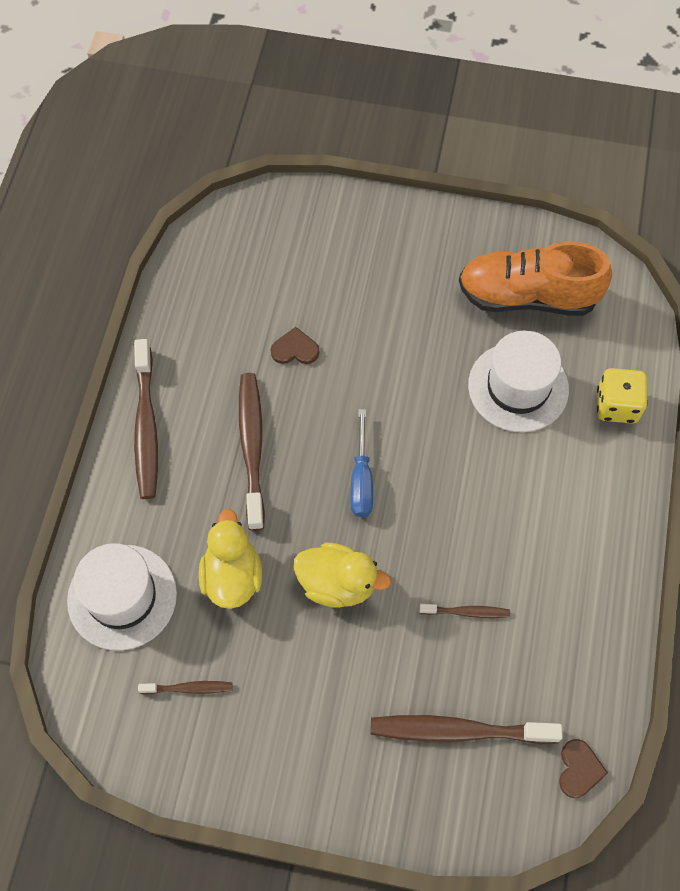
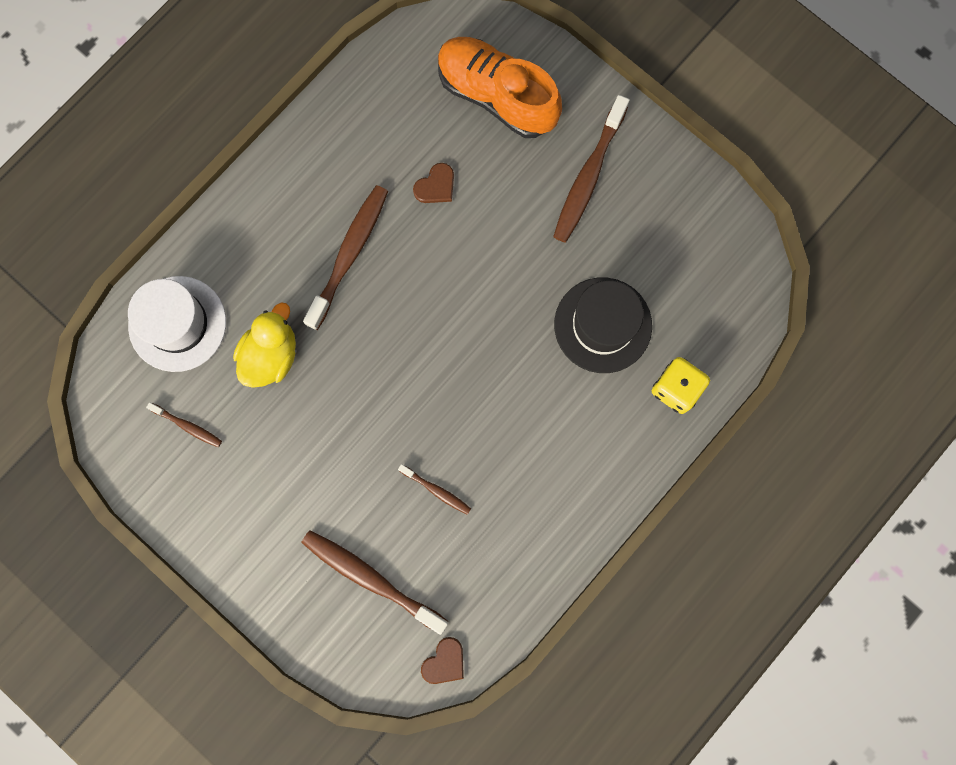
camera: 30 degrees right, 15 degrees up
(146, 427) = (274, 188): brown toothbrush -> brown toothbrush (588, 176)
(295, 349) = (436, 186): brown heart -> brown heart turned 105 degrees clockwise
(337, 584) = (349, 409): yellow duck -> none
(361, 479) = (421, 332): blue screwdriver -> none
(518, 387) = (603, 325): white hat -> black hat
(527, 296) = (665, 247): orange shoe -> orange shoe (496, 96)

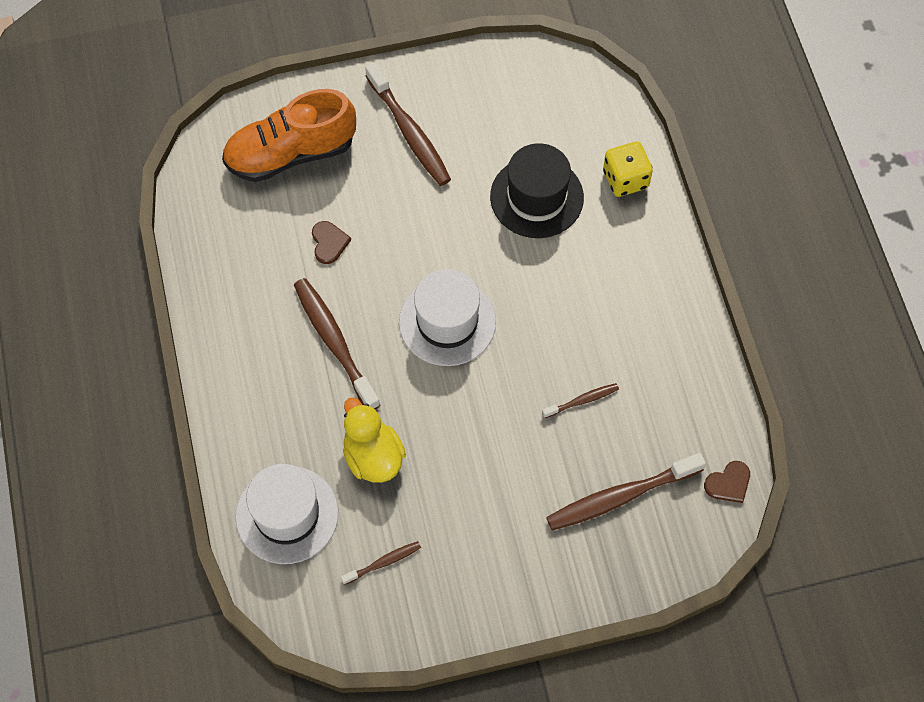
camera: 55 degrees left, 15 degrees down
(431, 331) = (447, 322): none -> white hat
(444, 662) = (728, 483): brown heart -> brown heart turned 75 degrees clockwise

